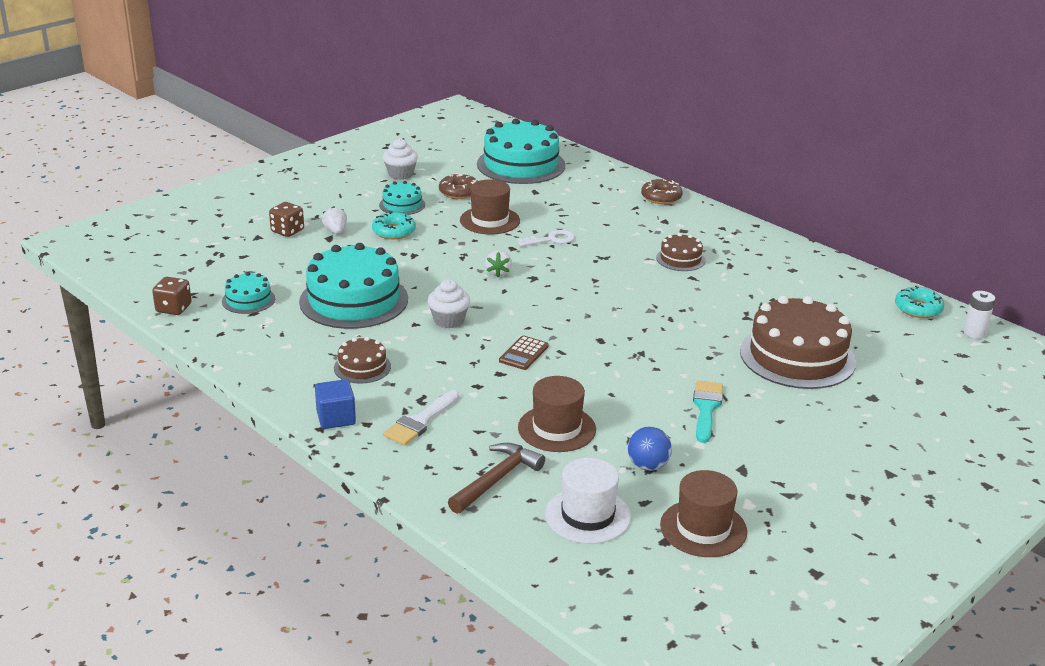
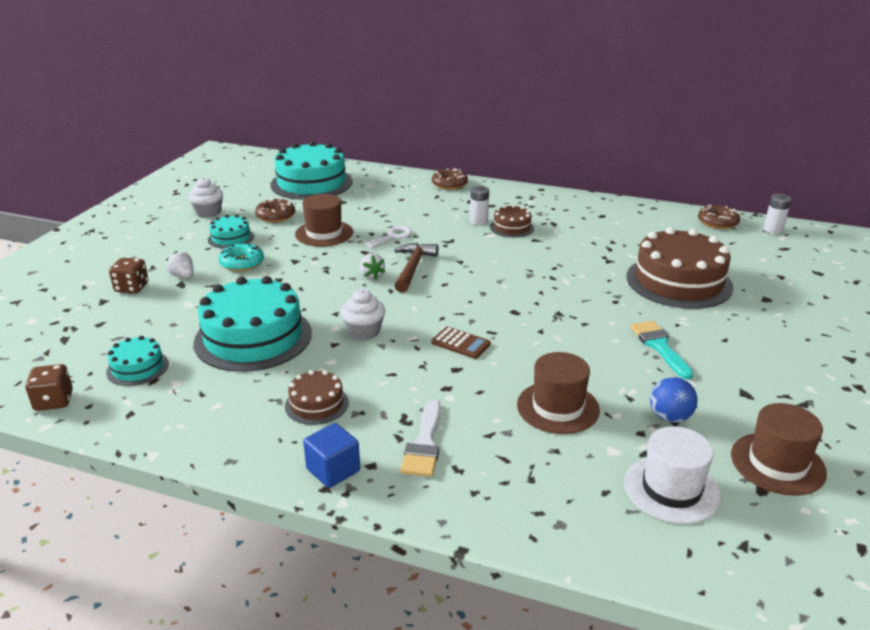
camera: 25 degrees left, 0 degrees up
(497, 479) = (553, 481): brown hammer -> brown hammer (413, 268)
(523, 353) = (461, 343): brown calculator -> brown calculator turned 60 degrees counterclockwise
(653, 244) = (479, 221): none -> white battery
(918, 308) = (717, 222): turquoise donut -> brown donut

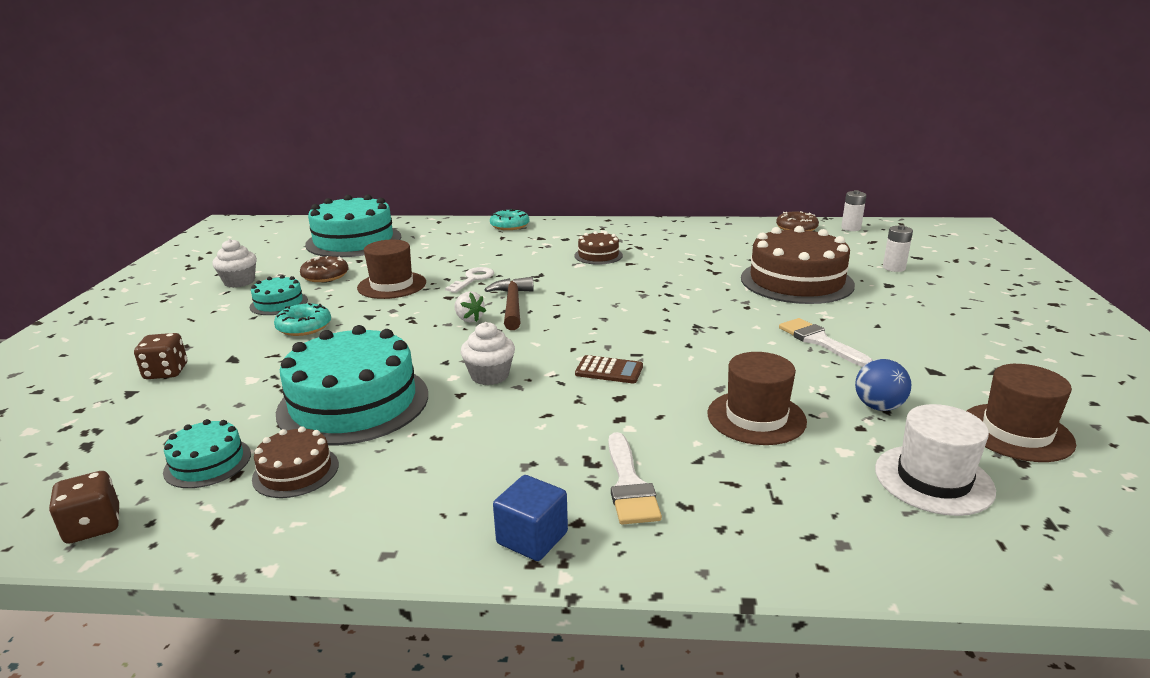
camera: 15 degrees left, 5 degrees down
(183, 276) = (232, 350): white strawberry -> none
(316, 404) = (471, 464): brown cake -> brown cake (296, 471)
(449, 184) = (509, 225): brown donut -> turquoise donut
(479, 221) = (560, 254): white battery -> white battery (894, 268)
(659, 346) = (819, 341): turquoise brush -> white brush

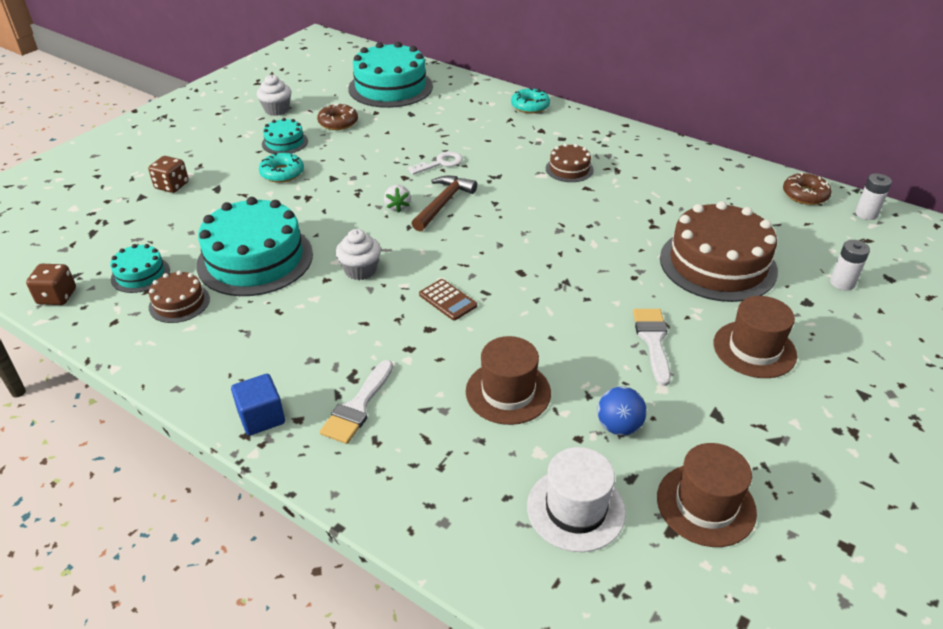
camera: 30 degrees right, 15 degrees up
(392, 285) = (375, 149): brown hat -> brown hat (754, 349)

